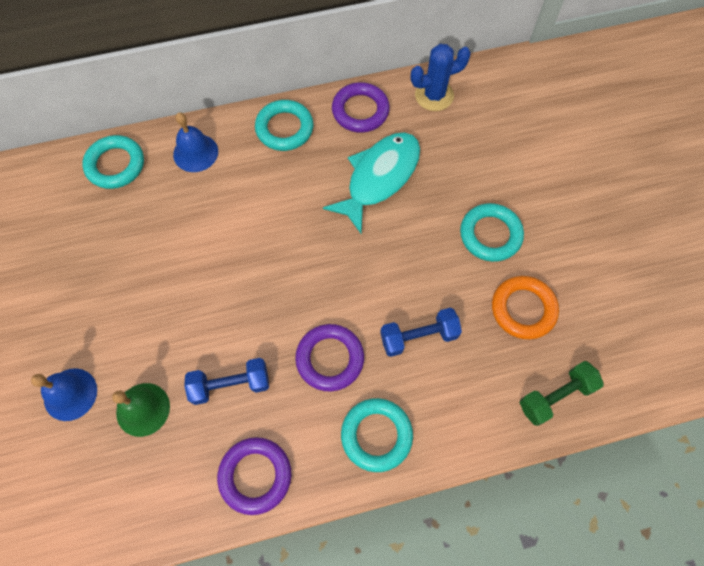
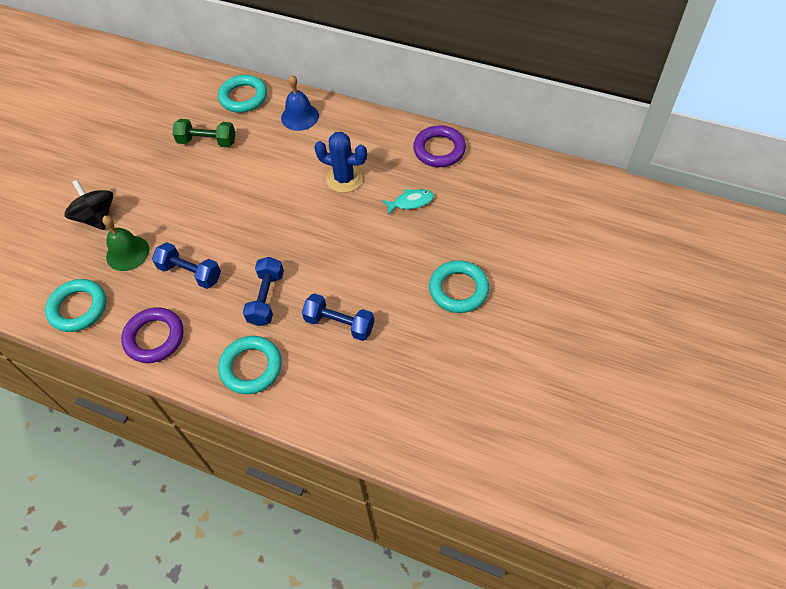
camera: 40 degrees right, 10 degrees down
(70, 394) = (97, 217): blue bell -> black spinning top
(284, 128) = (373, 133): turquoise ring -> turquoise ring (78, 308)
(330, 359) = (266, 298): purple ring -> blue dumbbell
(379, 177) = (411, 202): turquoise fish -> turquoise fish, size x0.47
(434, 95) = (506, 168): blue cactus -> blue cactus (344, 179)
(523, 309) = (435, 356): orange ring -> none
(555, 396) = (402, 431): green dumbbell -> green dumbbell (207, 141)

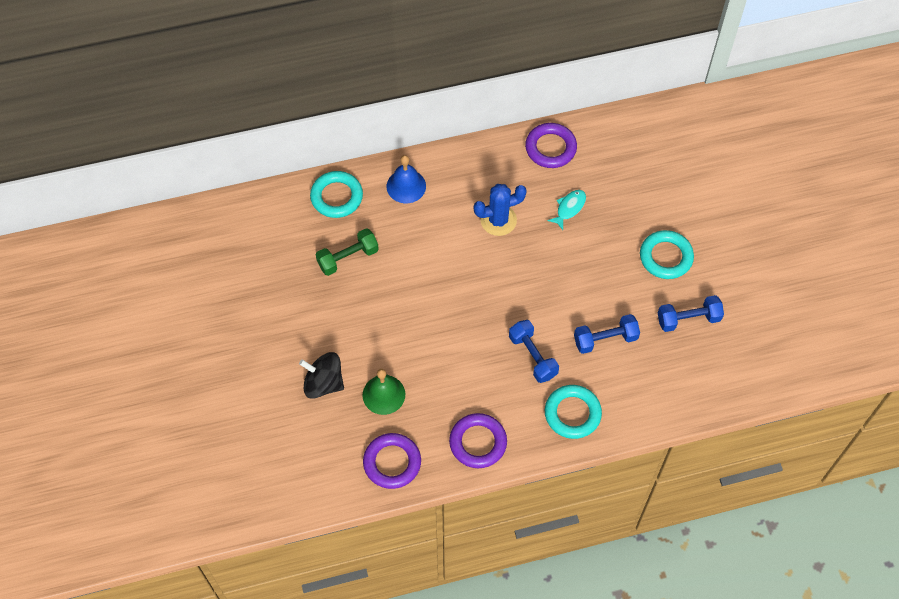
camera: 40 degrees left, 5 degrees up
(78, 308) = (392, 462): turquoise ring -> purple ring
(190, 273) = (453, 376): blue dumbbell -> blue dumbbell (688, 319)

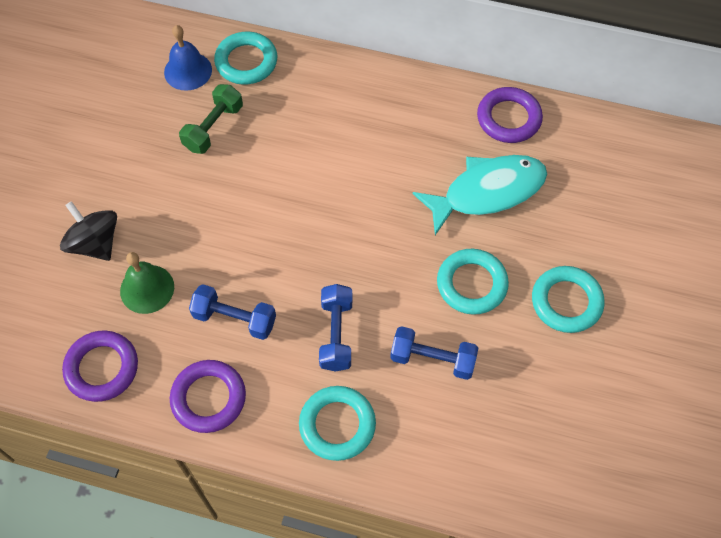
camera: 30 degrees right, 0 degrees up
(348, 258) = (213, 128): green dumbbell -> green dumbbell turned 60 degrees counterclockwise
(406, 186) = (325, 84): blue bell -> blue bell (188, 71)
(498, 220) = (399, 166): blue cactus -> none
(569, 208) = (487, 192): turquoise fish -> turquoise fish, size x2.13
(598, 277) = (471, 284): none -> turquoise ring
(688, 319) = (548, 388): blue dumbbell -> blue dumbbell (234, 319)

